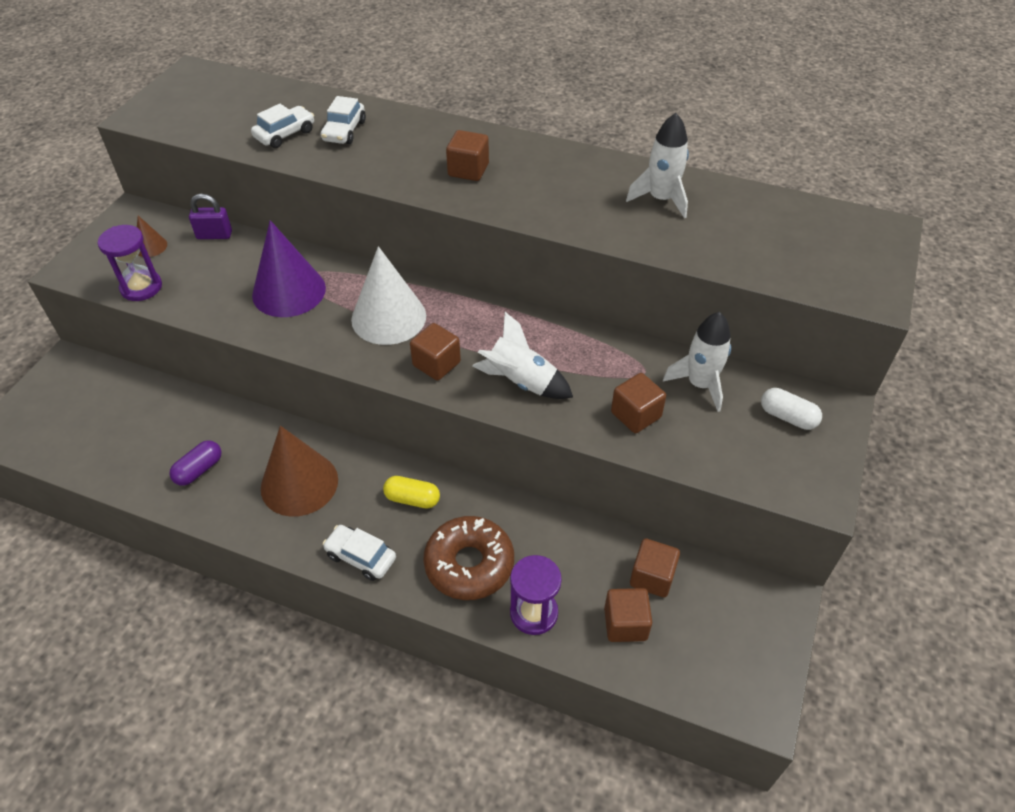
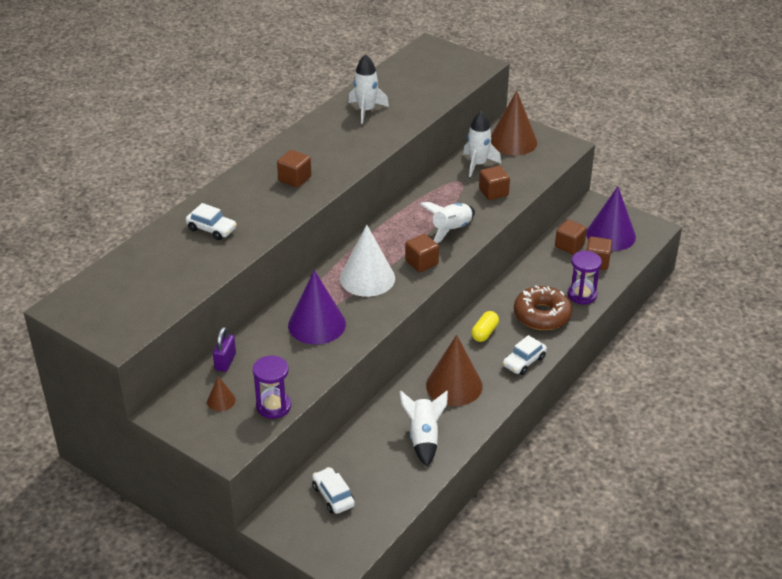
camera: 75 degrees left, 10 degrees down
(199, 470) = (424, 438): purple capsule -> white rocket
(285, 134) = (198, 259): white car -> white car (333, 496)
(708, 636) = (610, 235): none -> purple cone
(787, 417) = (512, 141): white capsule -> brown cone

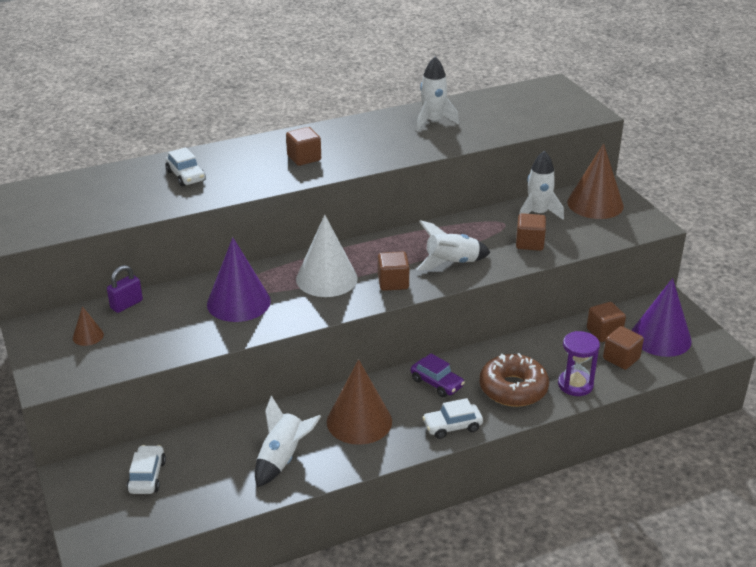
camera: 30 degrees right, 5 degrees down
(273, 406) = (126, 359): purple hourglass -> none
(484, 332) = (437, 383): yellow capsule -> purple car

